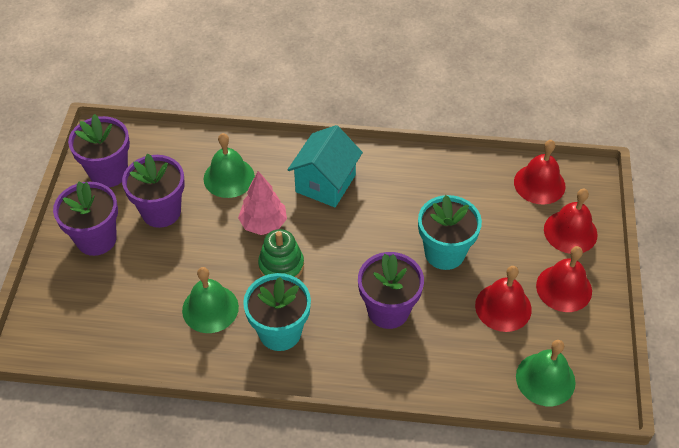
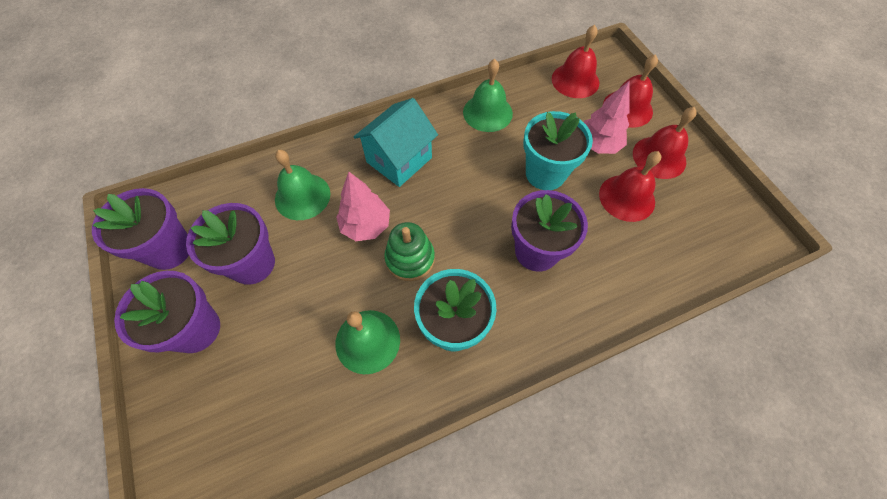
camera: 30 degrees left, 10 degrees up
(325, 183) = (399, 160): turquoise house -> turquoise house turned 45 degrees clockwise
(513, 251) = (598, 145): none -> pink tree
(545, 379) = (707, 244): green bell -> green bell (487, 112)

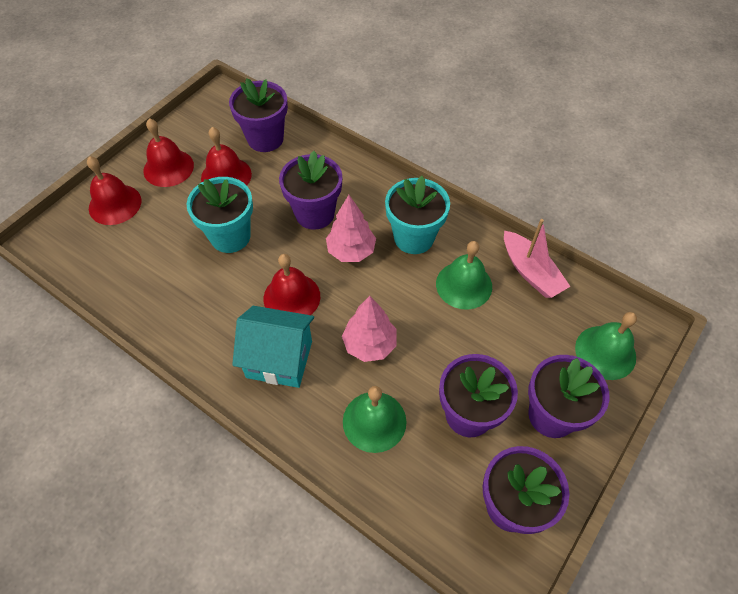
camera: 120 degrees left, 5 degrees down
(335, 424) = (530, 272): none -> pink boat
(410, 258) = (378, 293): green stacking toy -> none
(487, 112) = (174, 312): green bell -> green bell (605, 352)
(575, 80) = (90, 256): red bell -> red bell (292, 297)
(598, 145) = (175, 211): pink tree -> pink tree (351, 251)
(670, 253) = (265, 139): none -> purple flower pot

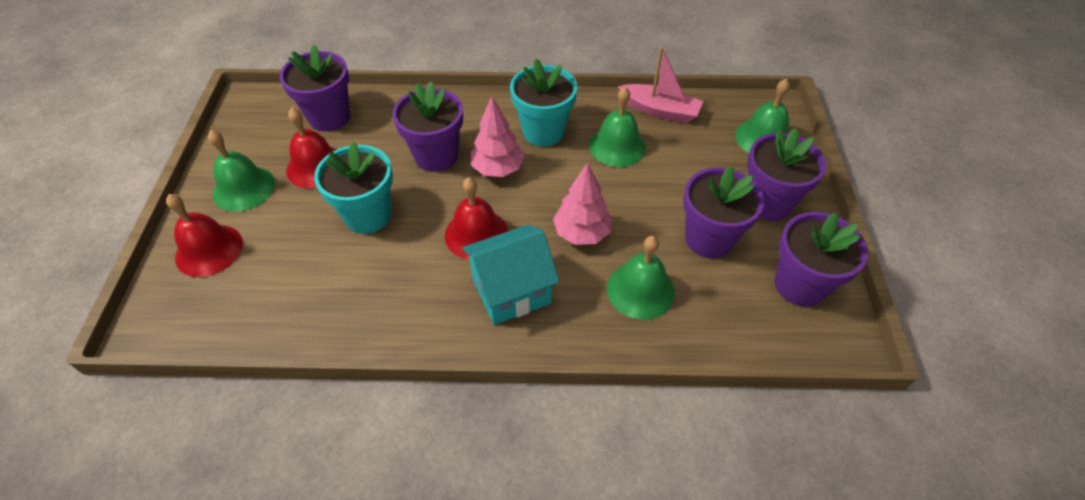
camera: 35 degrees left, 5 degrees down
(168, 168) = (244, 188): red bell -> green bell

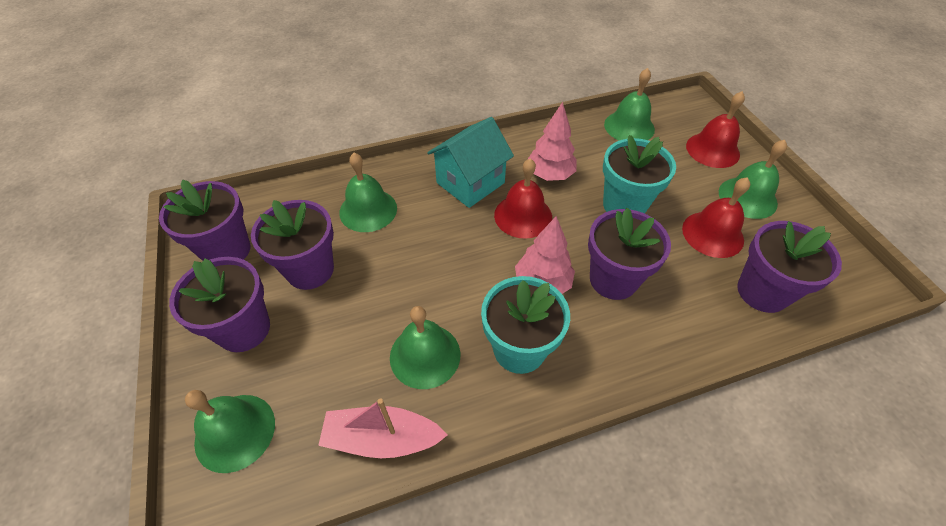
camera: 160 degrees right, 0 degrees up
(264, 315) = (629, 126): none -> green bell
(581, 233) = (431, 242): pink tree -> pink tree (550, 174)

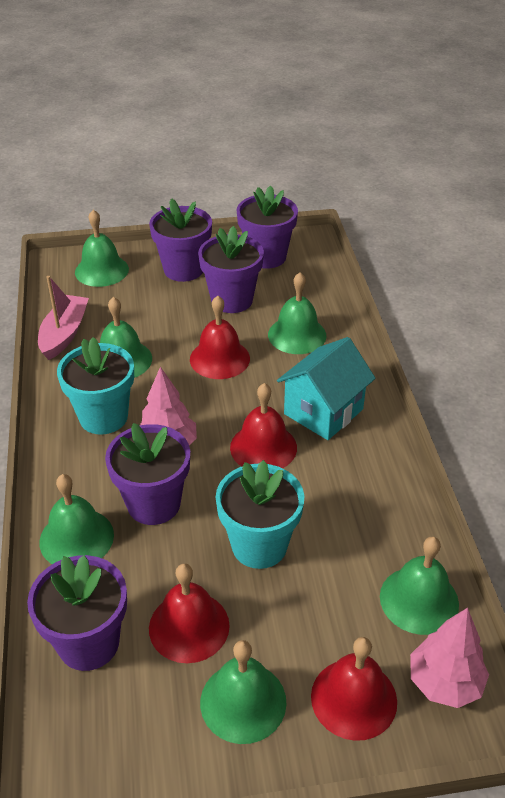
camera: 100 degrees right, 10 degrees down
(411, 264) = (219, 358): none -> red bell
(470, 183) = (323, 411): turquoise house -> turquoise house turned 75 degrees clockwise
(550, 174) = (326, 484): pink tree -> pink tree (444, 682)
(675, 329) = (76, 538): none -> green bell

